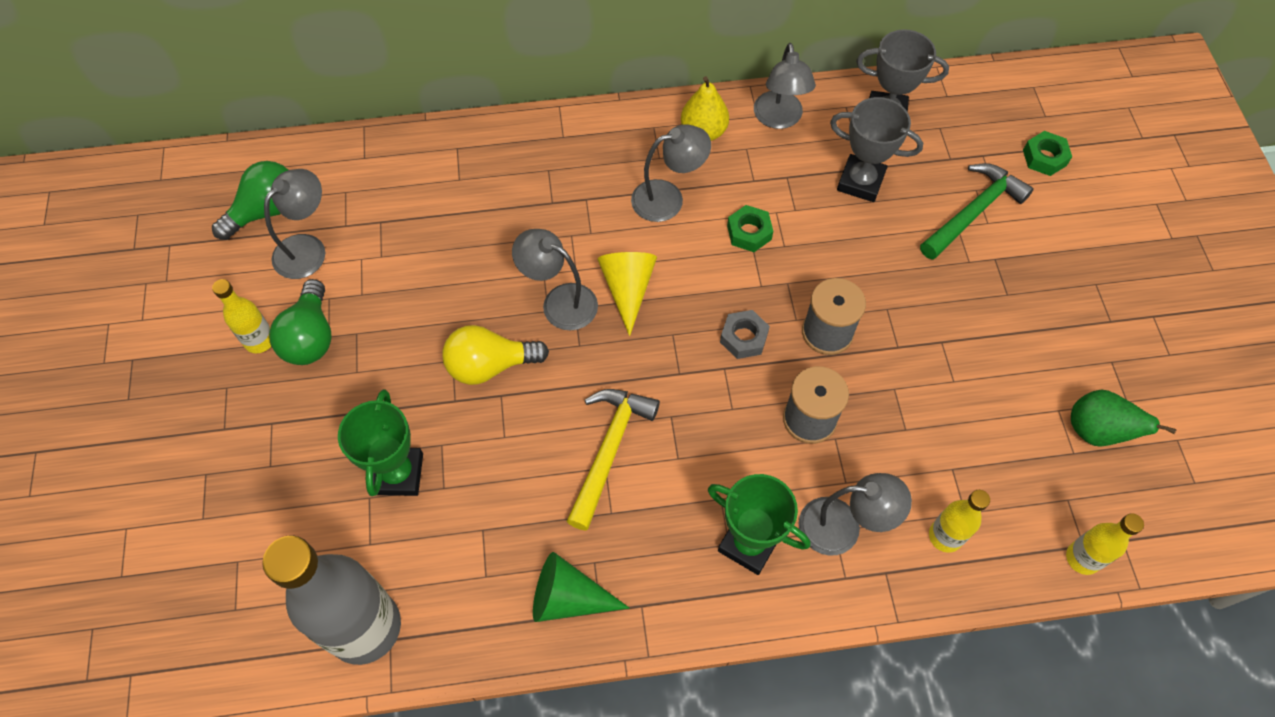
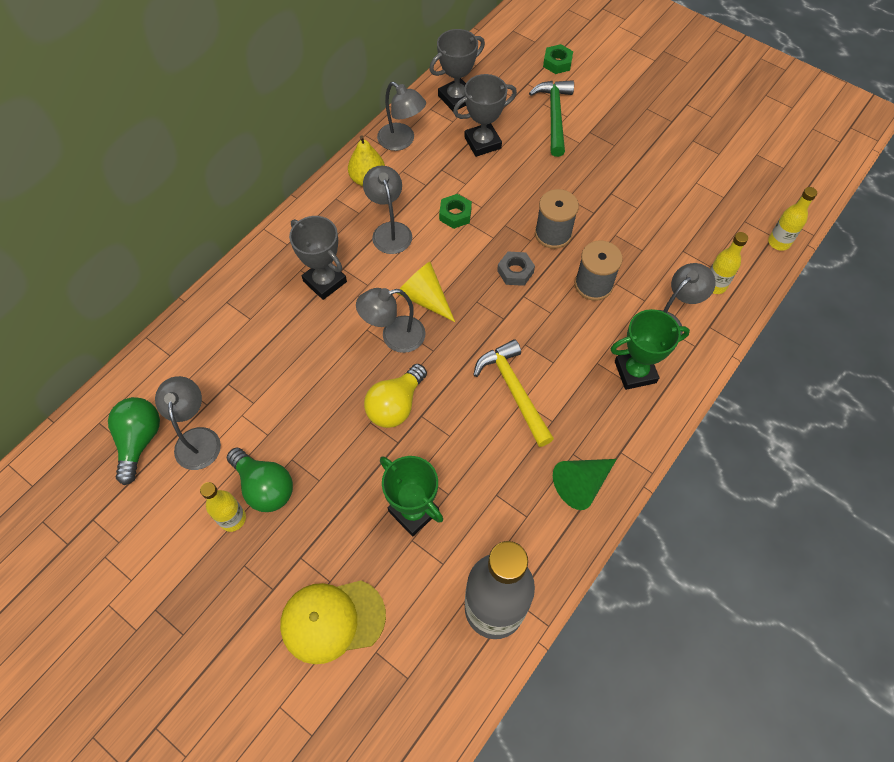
camera: 45 degrees left, 0 degrees up
(236, 500) = (332, 620): none -> yellow cap
(557, 198) = (325, 281): none -> grey trophy
(668, 198) = (390, 231): grey lamp -> grey lamp turned 45 degrees counterclockwise
(1096, 431) = (721, 179): green pear -> none

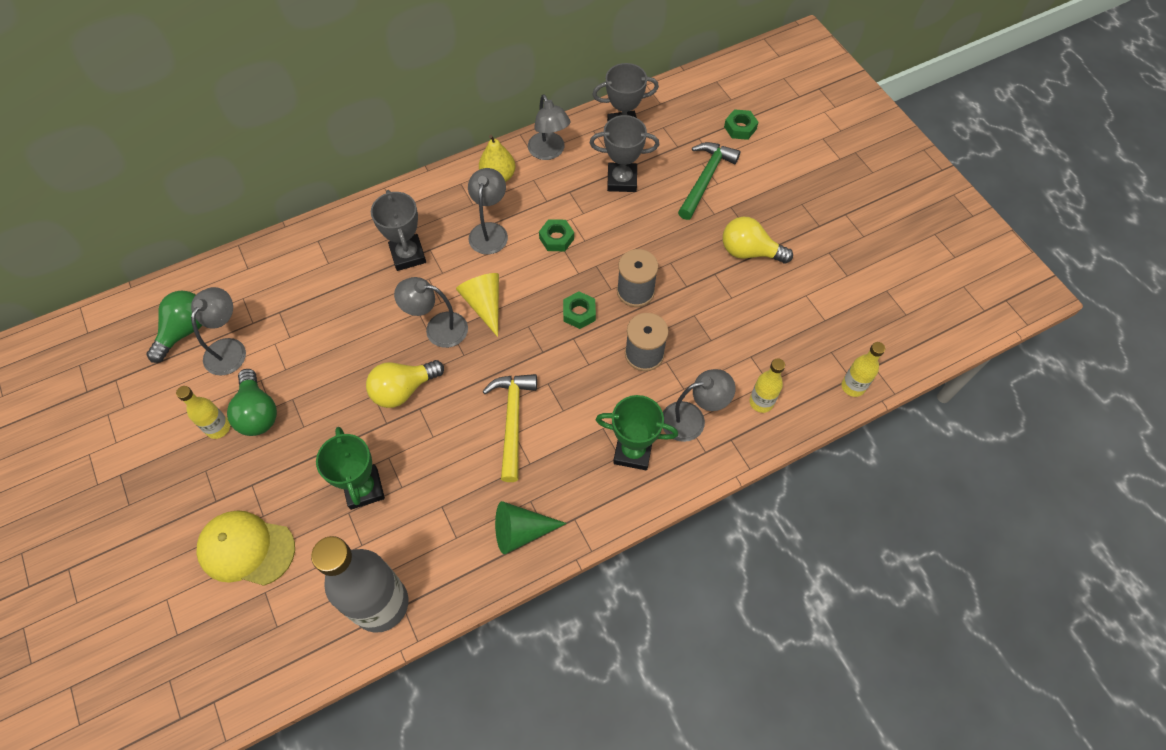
camera: 25 degrees right, 0 degrees up
(515, 272) = (579, 313): grey nut -> green nut
(628, 164) = (749, 252): none -> yellow light bulb

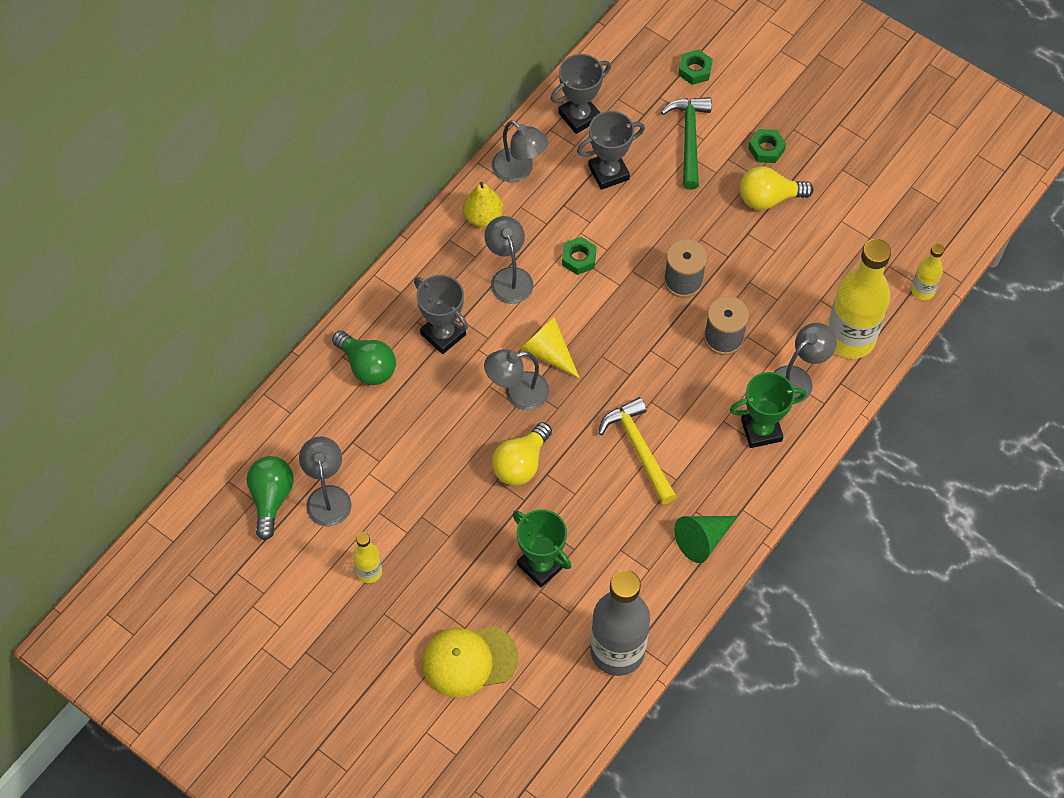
camera: 25 degrees left, 0 degrees up
(257, 413) = (397, 542): green light bulb -> green light bulb (367, 366)
(579, 313) = (642, 323): green nut -> green nut (766, 149)
(761, 402) = (850, 338): yellow bottle -> yellow bottle, size x2.08

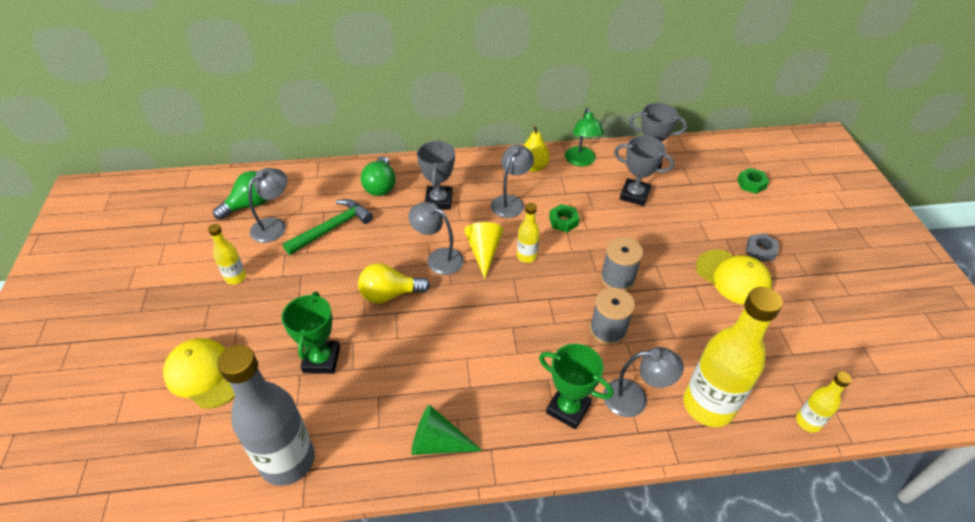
camera: 45 degrees right, 15 degrees down
(519, 171) = (581, 161): grey lamp -> green lamp
(588, 324) = (526, 256): none -> yellow bottle
(639, 449) = (469, 347): yellow hammer -> none
(689, 139) = (709, 212): green hammer -> green hammer (332, 228)
(766, 149) = (760, 251): green nut -> grey nut
(768, 198) = (733, 277): yellow light bulb -> yellow cap

